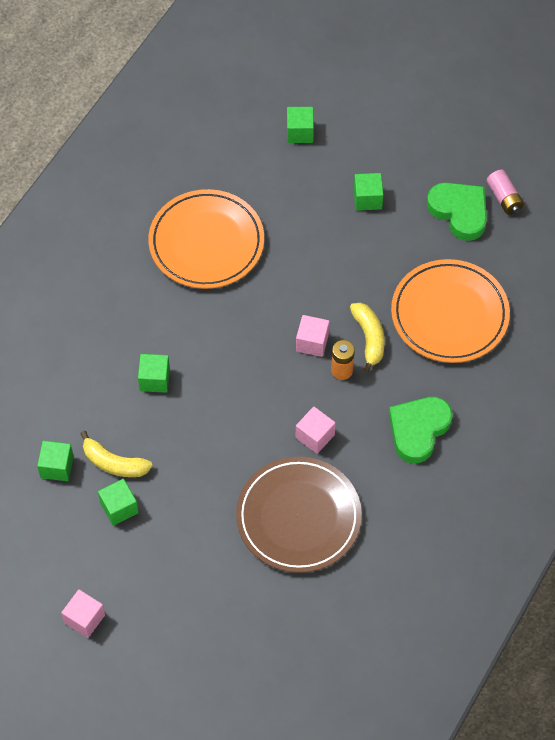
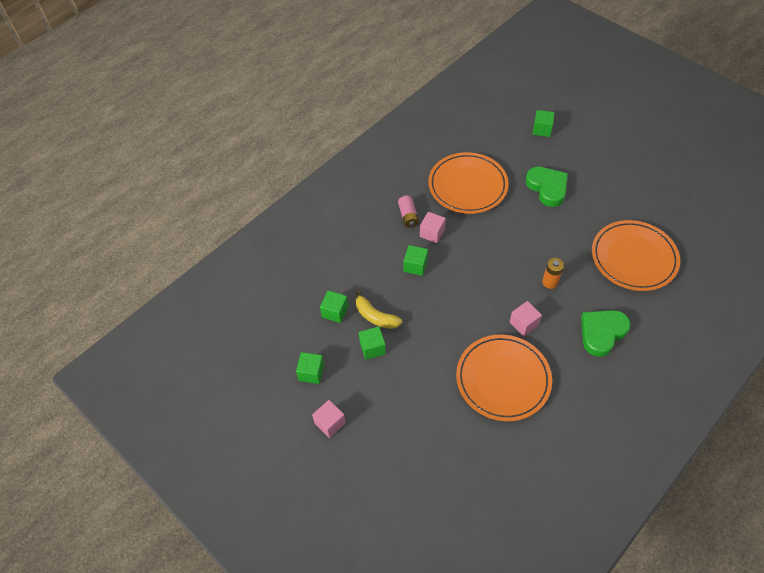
camera: 15 degrees right, 5 degrees down
(298, 517) = (503, 379): brown plate -> orange plate
(312, 342) = (531, 260): pink cube -> pink cube (432, 233)
(367, 199) = (583, 176): green cube -> green cube (311, 373)
(369, 338) = (572, 264): yellow banana -> none
(459, 212) = (647, 193): green heart -> green heart (547, 188)
(504, 198) = (680, 189): pink battery -> pink battery (408, 216)

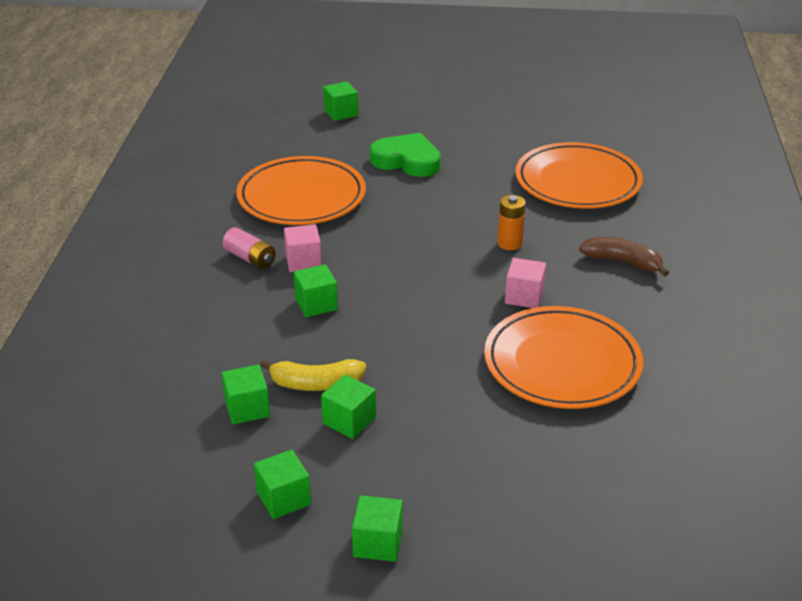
camera: 40 degrees left, 20 degrees down
(330, 423) = (378, 543): pink cube -> green cube
(602, 333) = (623, 262): green heart -> brown banana

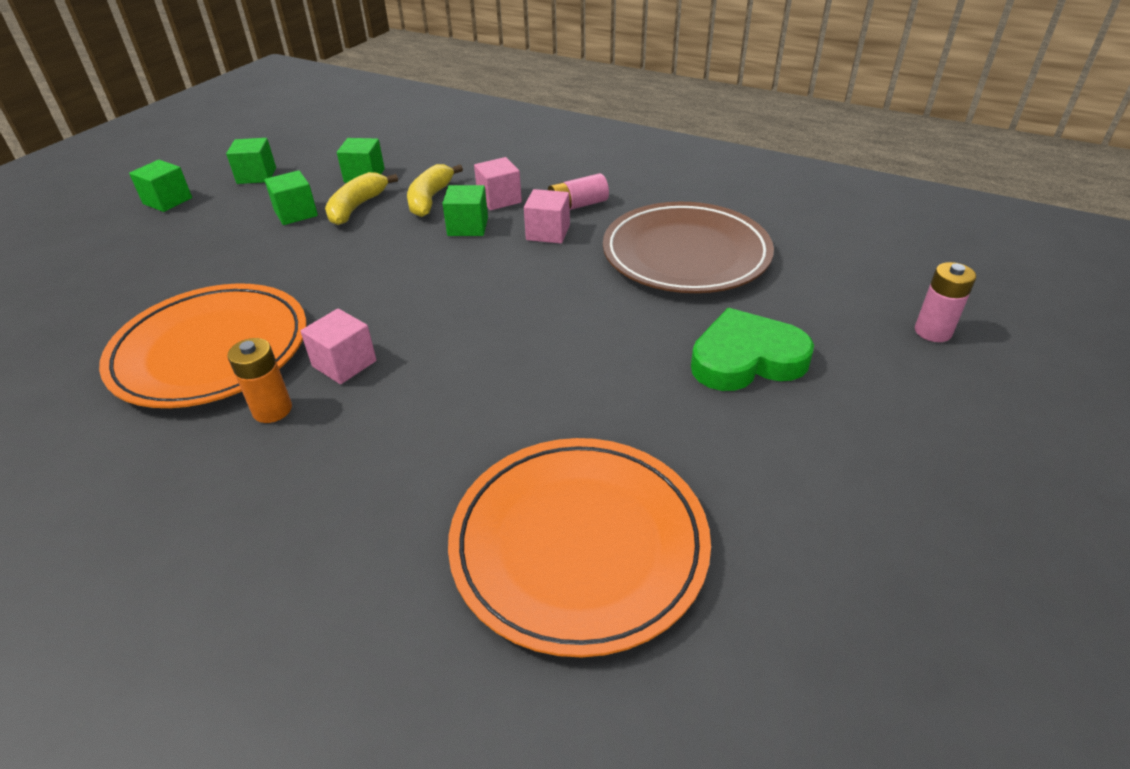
camera: 115 degrees right, 5 degrees up
(258, 302) = (499, 199): none -> pink cube
(277, 343) = (430, 199): none -> yellow banana
(301, 197) = (686, 254): orange plate -> brown plate
(341, 113) = (932, 331): green cube -> pink battery
(407, 160) = (746, 359): green heart -> green heart turned 150 degrees counterclockwise
(509, 243) = (461, 390): orange battery -> orange battery (272, 410)
(623, 262) = (317, 493): brown banana -> none

